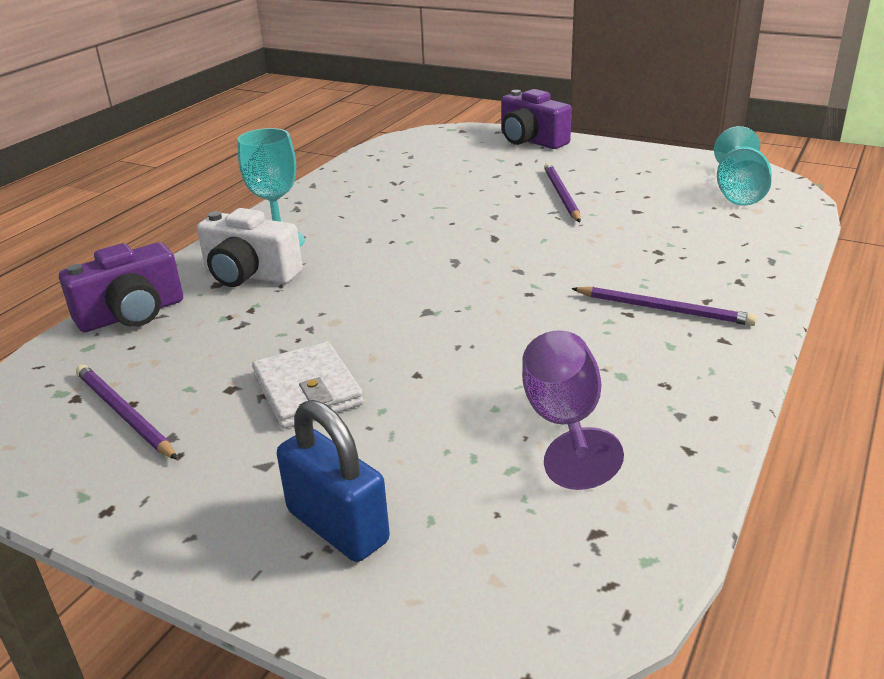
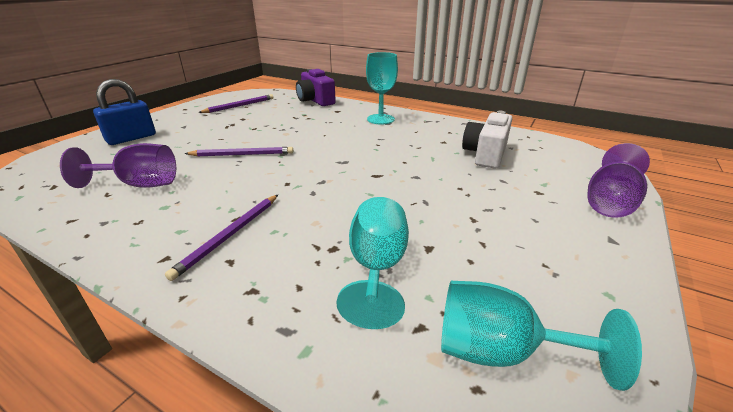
camera: 90 degrees right, 0 degrees up
(250, 275) = (344, 116): white camera -> white camera (485, 154)
(307, 390) = (228, 130): white wallet -> none
(531, 140) = (610, 202): purple camera -> purple goblet
(561, 195) = (463, 208): purple pencil -> purple pencil (242, 154)
(677, 230) = (377, 268): none -> turquoise goblet

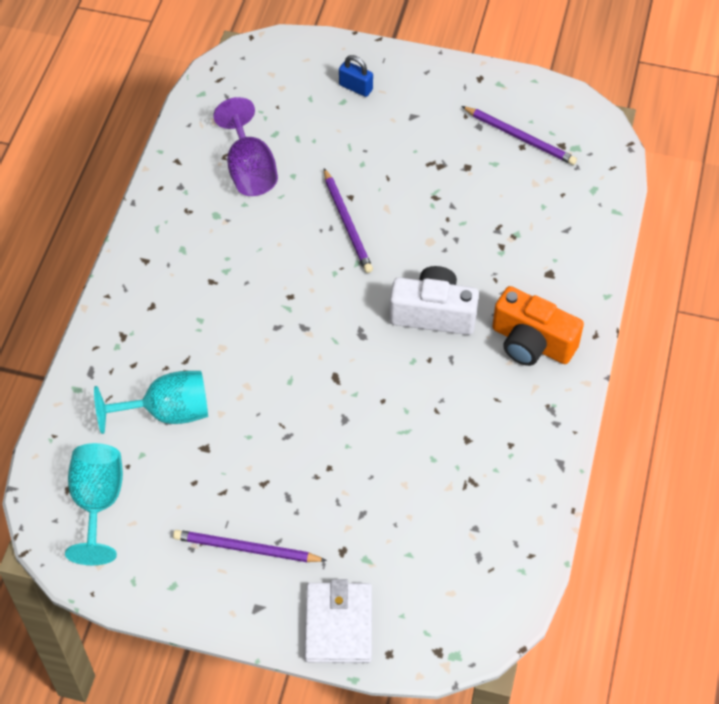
camera: 75 degrees right, 25 degrees up
(131, 138) = (356, 87): blue padlock -> blue padlock, size x0.57
(229, 235) = (185, 289): purple pencil -> purple pencil (246, 549)
(315, 100) = (589, 227): purple camera -> none
(380, 119) = (532, 343): turquoise goblet -> orange camera
(485, 154) = (438, 495): white camera -> white camera (433, 313)
(610, 202) = (339, 625): purple goblet -> white wallet

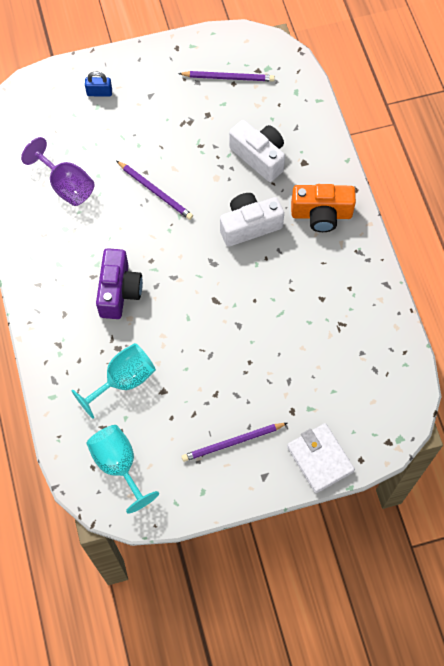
camera: 30 degrees left, 10 degrees up
(230, 312) = (119, 291): none -> purple camera
(498, 242) = (259, 157): none -> white camera

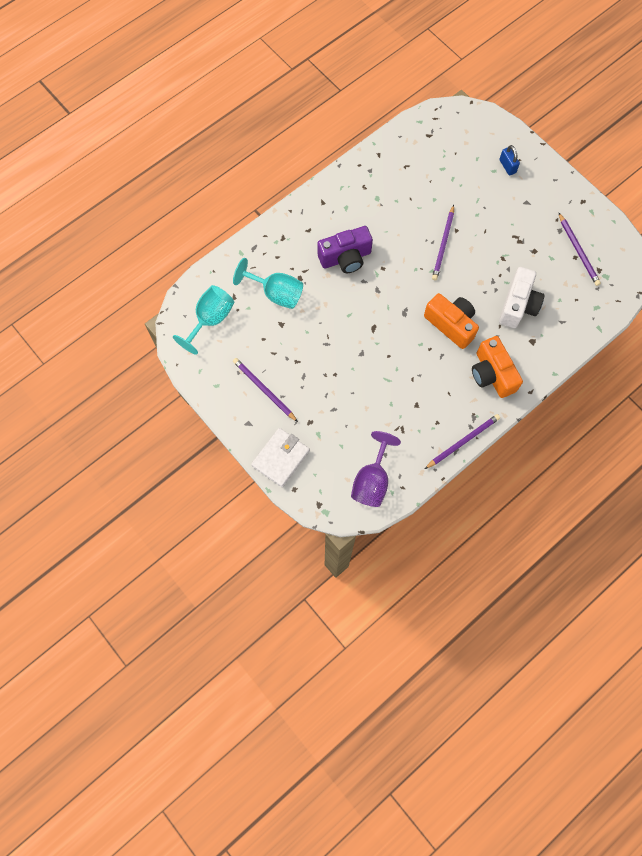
camera: 65 degrees right, 5 degrees up
(66, 185) = (413, 182): purple goblet -> purple goblet (372, 480)
(249, 226) = (451, 324): white camera -> orange camera
(380, 273) = (463, 441): none -> purple pencil

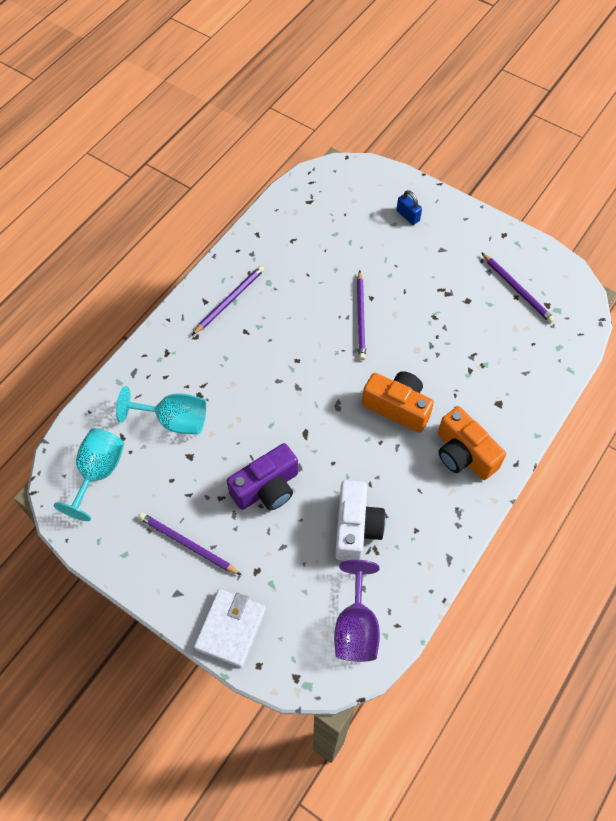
camera: 15 degrees left, 10 degrees down
(345, 258) = (249, 358): purple camera -> purple camera (267, 488)
(463, 441) = (454, 546): purple pencil -> purple pencil (230, 300)
(518, 305) = (468, 366): white camera -> white camera (356, 528)

